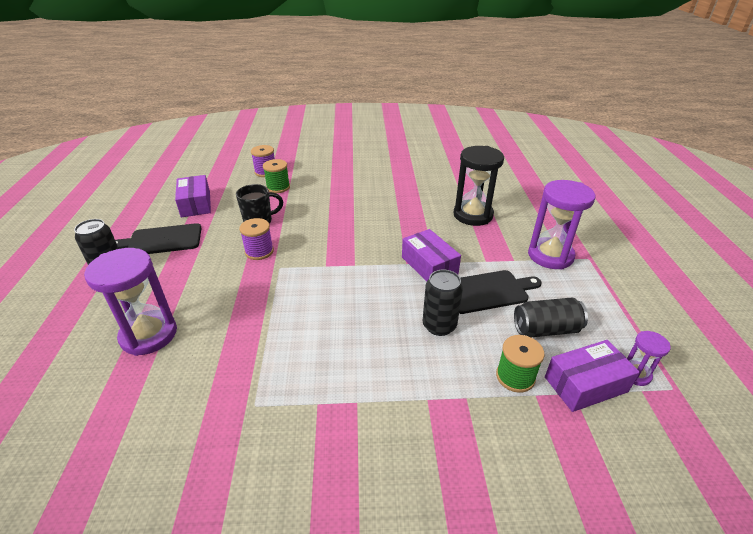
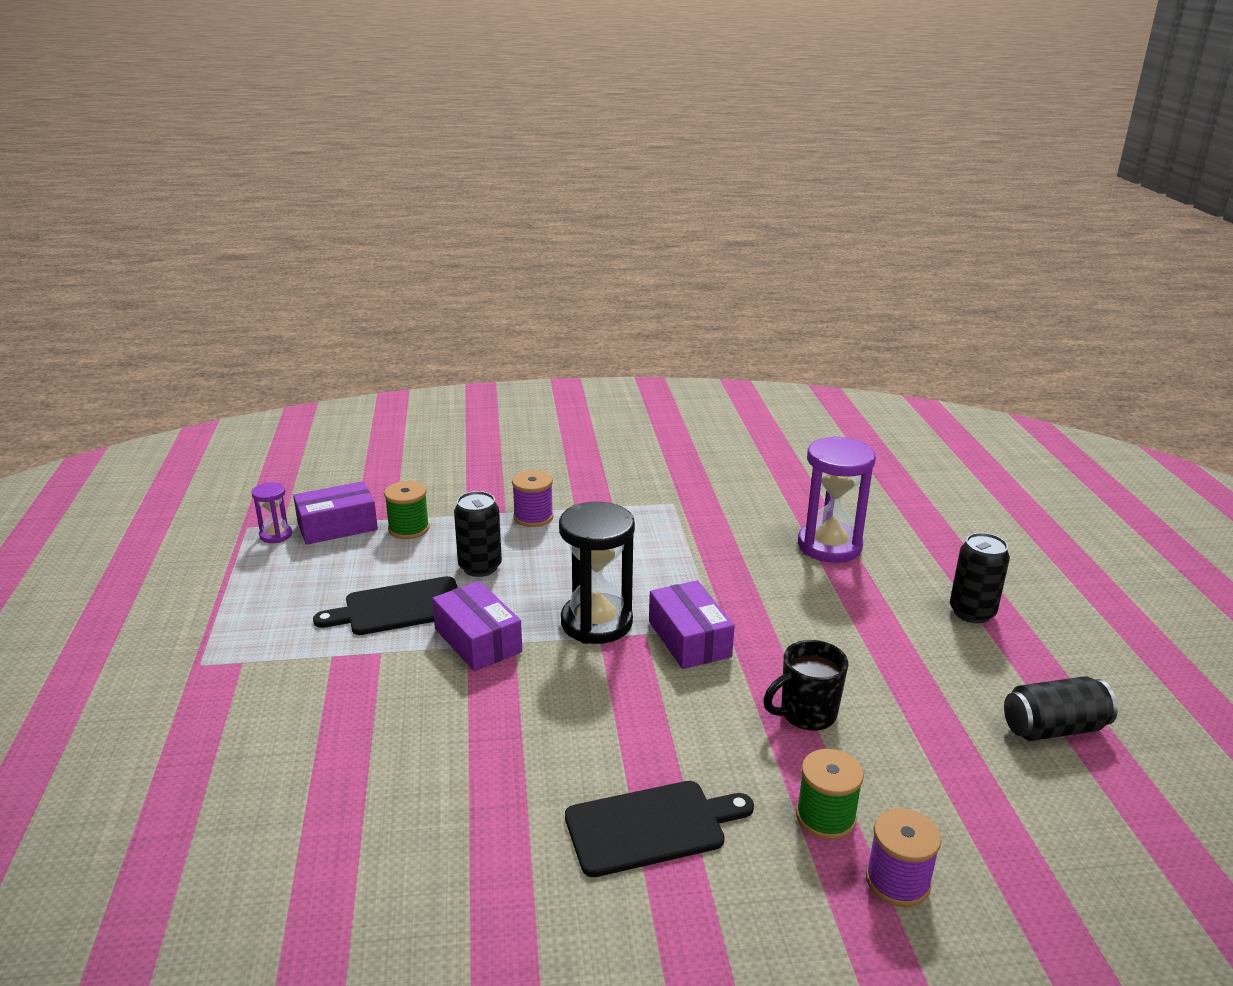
camera: 175 degrees right, 10 degrees down
(161, 240) = (950, 664): black cutting board -> black cutting board (651, 827)
(196, 204) = (974, 751): purple box -> purple box (689, 639)
(259, 251) = (765, 651): purple spool -> purple spool (533, 517)
(473, 215) = (361, 751): black hourglass -> black hourglass (596, 623)
(546, 329) = (345, 568): black can -> black can (1053, 728)
(550, 256) = (263, 666): purple hourglass -> none

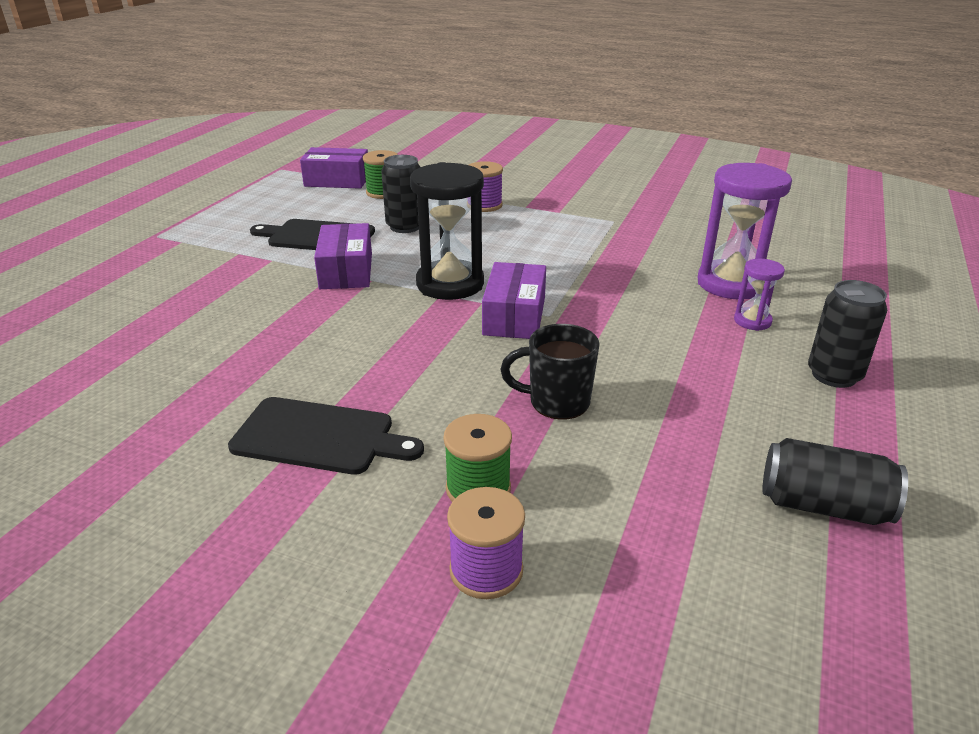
camera: 30 degrees right, 5 degrees up
(276, 535) = (292, 177): purple hourglass -> purple hourglass (752, 321)

